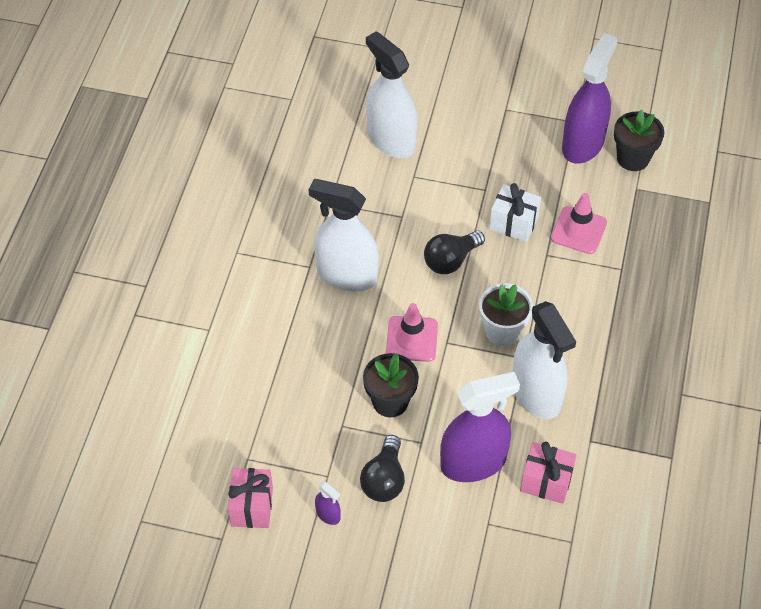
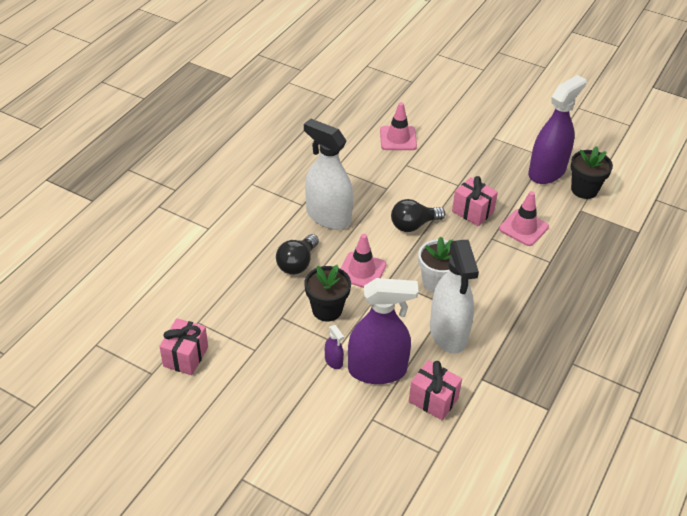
camera: 15 degrees right, 10 degrees down
(328, 514) = (243, 378): purple spray bottle -> purple spray bottle (333, 361)
(384, 479) = (299, 364): black light bulb -> black light bulb (297, 263)
(391, 140) = (398, 138): white spray bottle -> pink traffic cone
(513, 223) = (472, 212): white gift -> pink gift

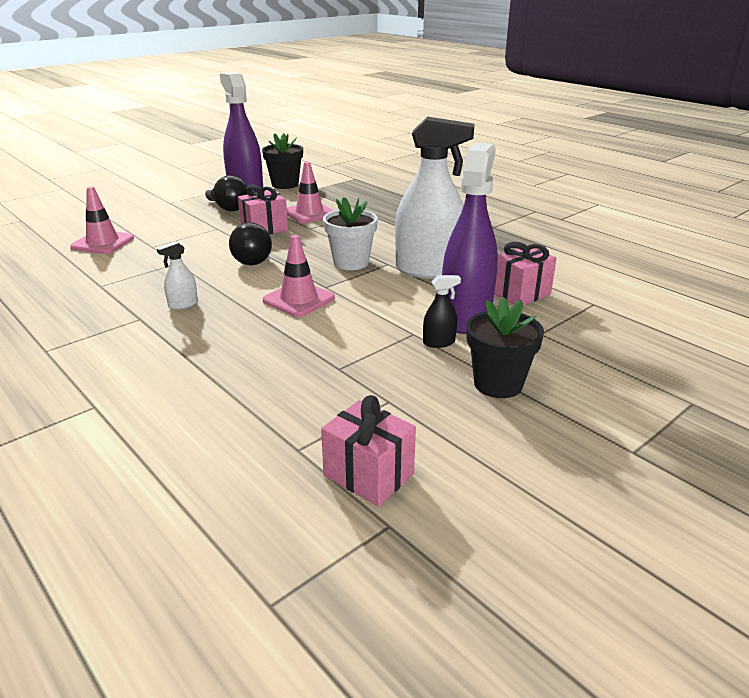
camera: 70 degrees left, 15 degrees down
(297, 263) = (247, 340): black light bulb -> black light bulb (228, 208)
(327, 309) = (348, 332): black flower pot -> black flower pot (498, 384)
(328, 216) = (183, 304): white spray bottle -> white spray bottle, size x0.41
(333, 361) = (439, 342): purple spray bottle -> black spray bottle

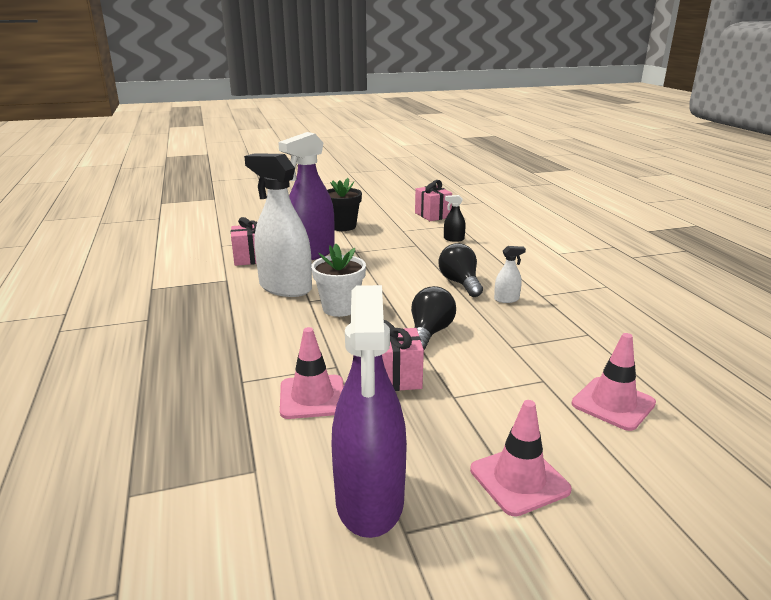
camera: 155 degrees left, 5 degrees down
(228, 208) = (422, 447): black light bulb -> black light bulb (460, 283)
(285, 184) = (277, 511): black flower pot -> none
(299, 299) = (412, 285): pink traffic cone -> pink traffic cone (519, 480)
(439, 342) = (347, 245): black spray bottle -> black spray bottle (453, 239)

